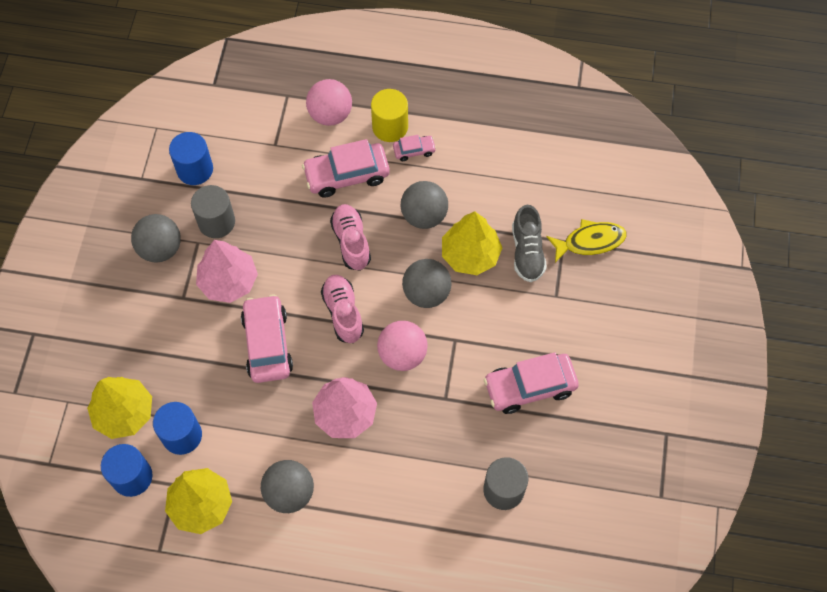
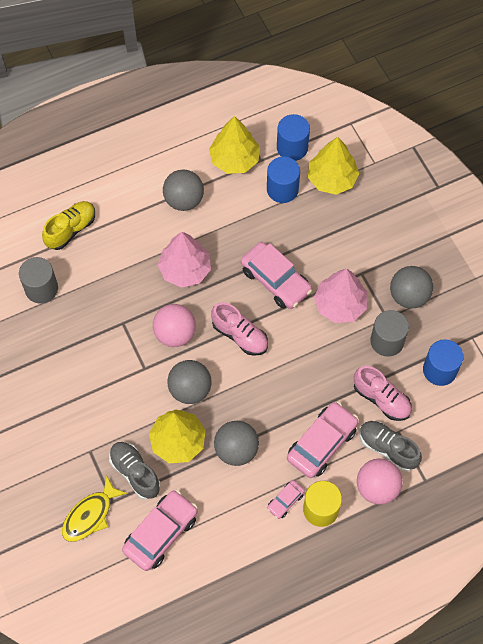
camera: 145 degrees right, 0 degrees up
(295, 137) = (388, 448): none -> grey shoe
(351, 242) = (275, 392): pink shoe -> pink shoe (381, 399)
(430, 539) = (71, 230): none -> yellow shoe
(530, 387) = (67, 369): pink car -> pink car (161, 533)

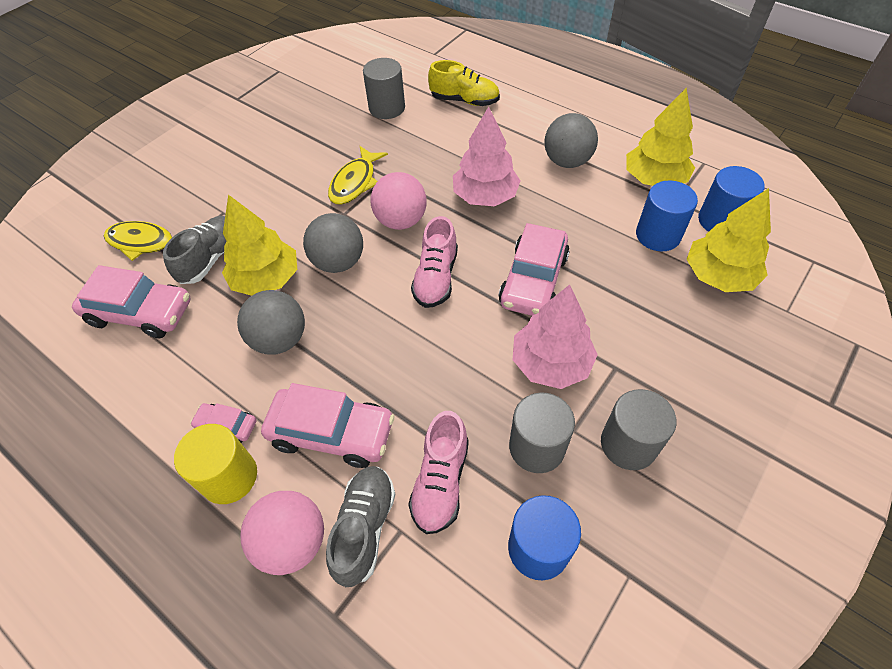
camera: 65 degrees right, 10 degrees down
(116, 347) = (355, 182): none -> yellow fish
(409, 296) = (628, 444): grey ball -> grey cylinder

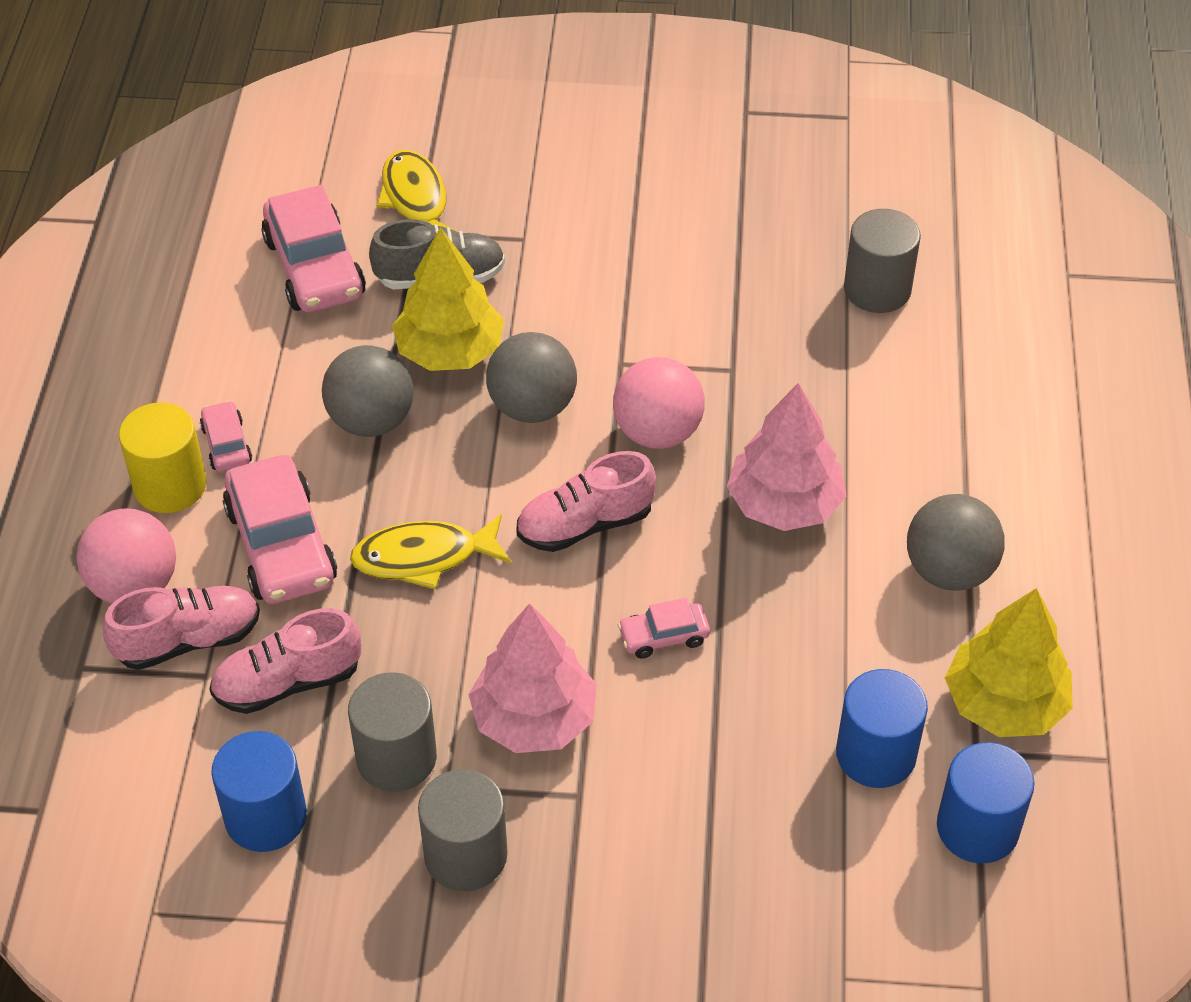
camera: 55 degrees right, 5 degrees down
(355, 182) = (688, 341): yellow fish -> yellow fish (423, 557)
(364, 528) = (188, 640): grey shoe -> pink shoe
(464, 101) = (981, 373): yellow shoe -> none
(533, 280) = (663, 636): pink car -> pink car, size x0.50
(718, 276) = (848, 864): yellow tree -> none

